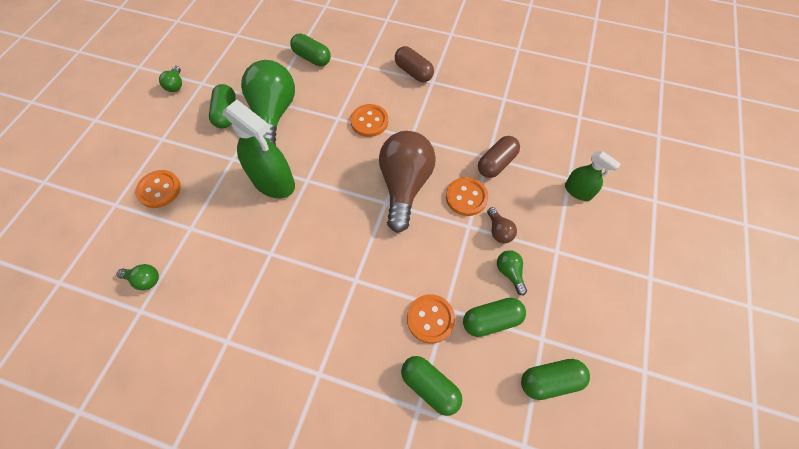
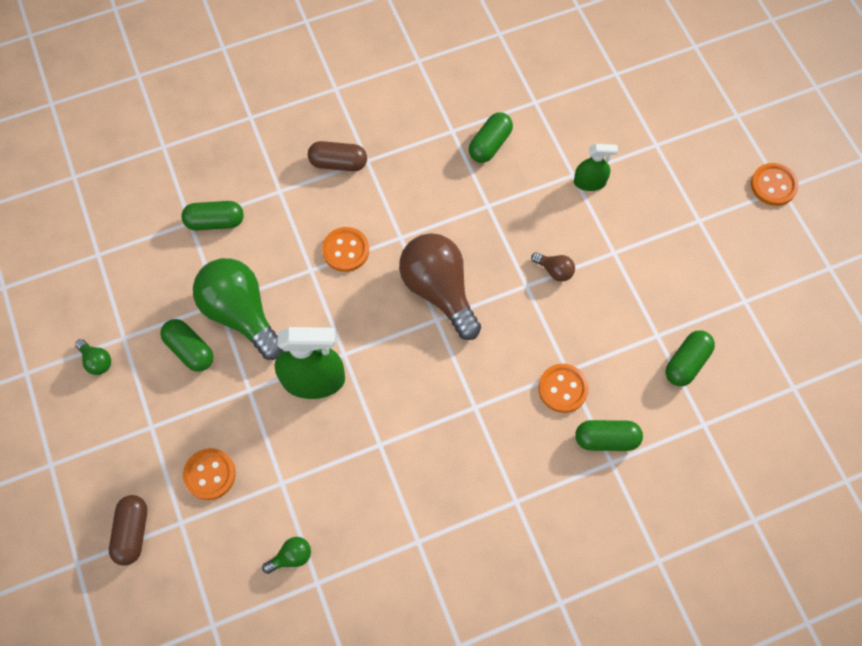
camera: 40 degrees left, 5 degrees up
(466, 197) = (502, 260): orange button -> orange button (773, 185)
(491, 320) = (609, 351): green capsule -> green capsule (490, 144)
(496, 163) = (500, 206): brown capsule -> brown capsule (132, 532)
(509, 273) = (592, 301): green light bulb -> none

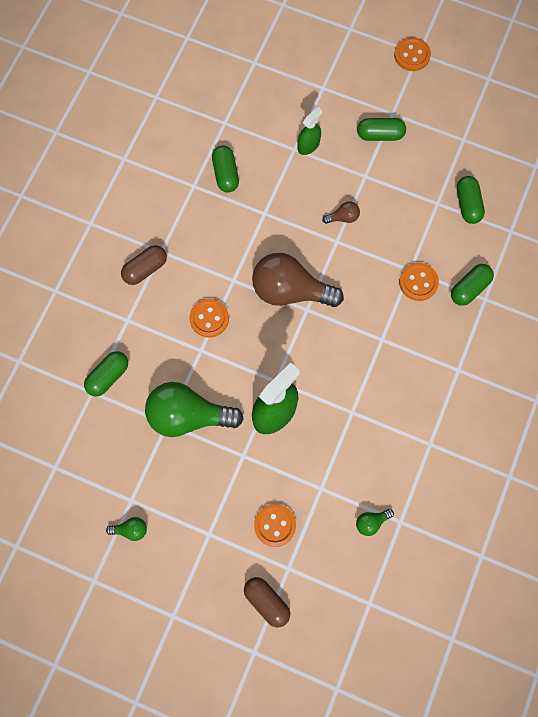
camera: 45 degrees left, 5 degrees up
(190, 350) = (181, 467): green capsule -> green capsule (380, 135)
(291, 557) = (371, 522): green light bulb -> green light bulb turned 135 degrees counterclockwise

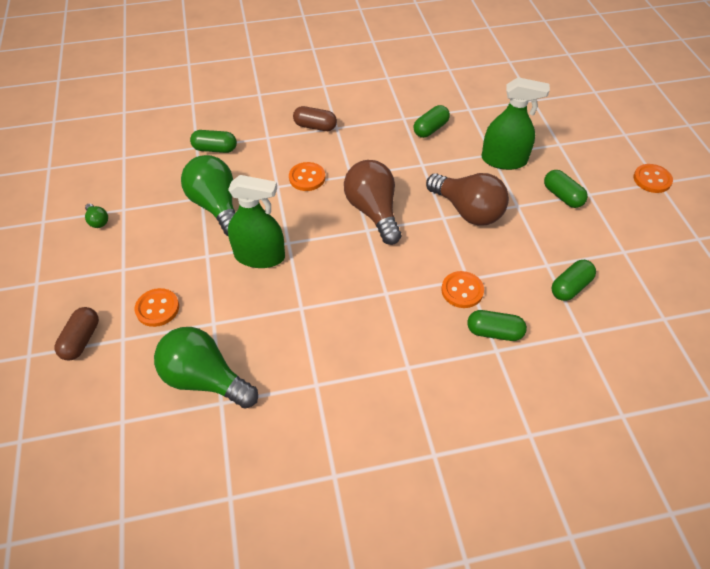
camera: 55 degrees right, 20 degrees down
(308, 145) = (504, 160): green spray bottle -> green spray bottle, size x1.79
(343, 217) = (467, 211): brown light bulb -> brown light bulb, size x2.38
(371, 522) = (205, 379): green light bulb -> green light bulb, size x2.38

